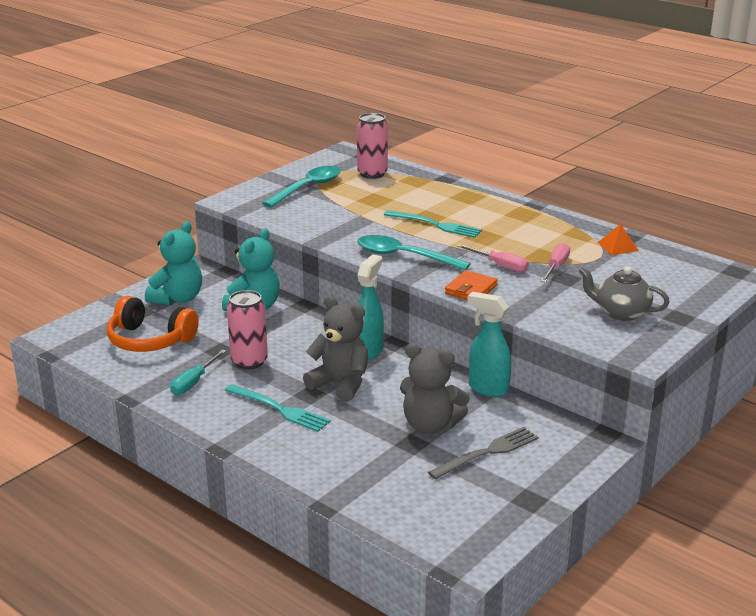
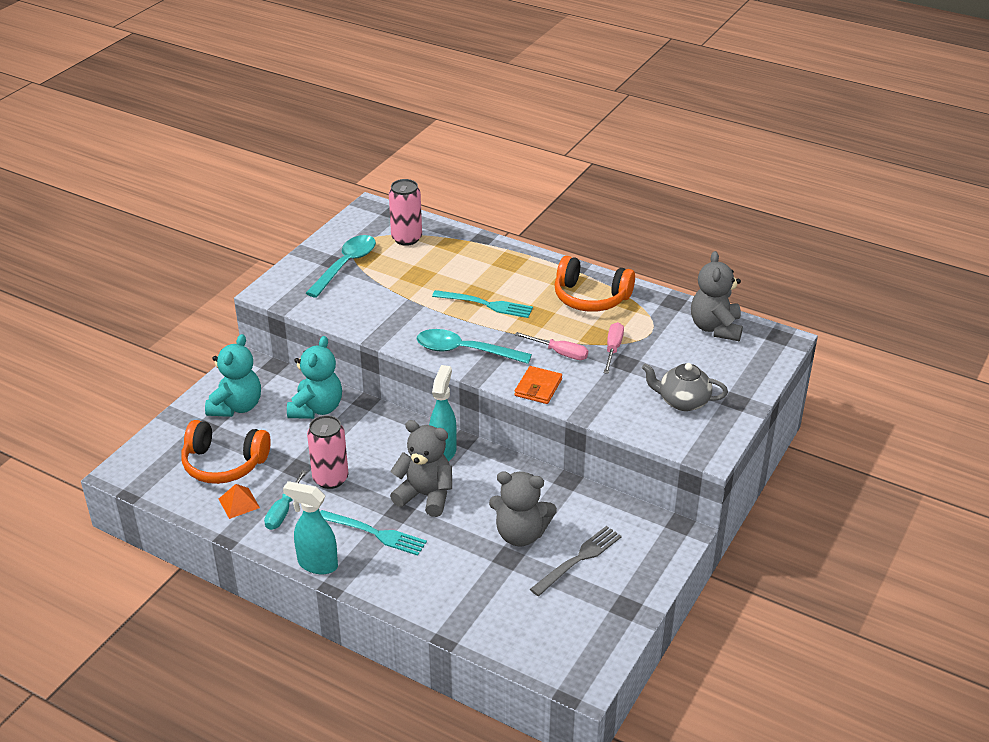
camera: 10 degrees left, 10 degrees up
(487, 389) = (564, 484): turquoise spray bottle -> turquoise spray bottle (317, 564)
(542, 228) = (590, 298): none -> orange headphones
(617, 246) = (666, 315): orange pyramid -> orange pyramid (239, 503)
(668, 260) = (715, 328): none -> grey teddy bear

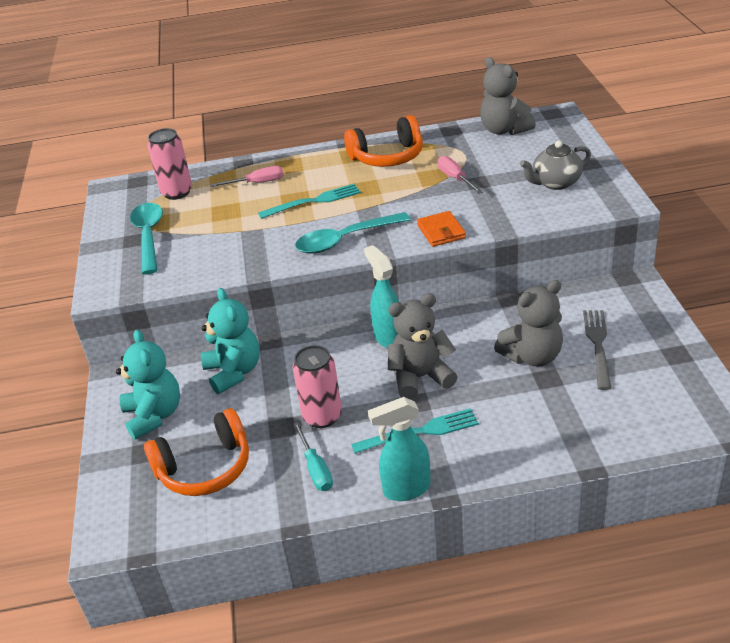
camera: 35 degrees left, 0 degrees up
(239, 503) = (264, 490): orange pyramid -> none
(560, 353) = (421, 201): pink screwdriver -> pink screwdriver (257, 183)

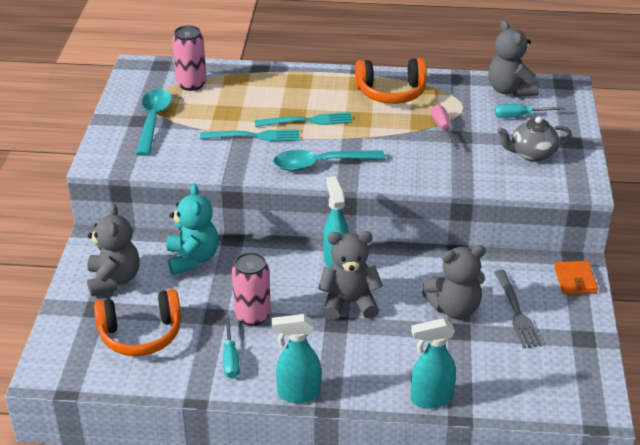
camera: 10 degrees right, 0 degrees up
(154, 415) = (114, 280): turquoise teddy bear -> grey teddy bear
(257, 183) = (265, 91): pink screwdriver -> none
(421, 431) = (330, 349): turquoise fork -> turquoise fork (255, 136)
(441, 231) = (408, 176): orange wallet -> orange wallet (575, 280)
(525, 151) = (519, 116): none -> turquoise screwdriver
(551, 458) = (430, 399): none -> turquoise spray bottle
(597, 344) = (517, 312): grey fork -> grey fork turned 150 degrees clockwise

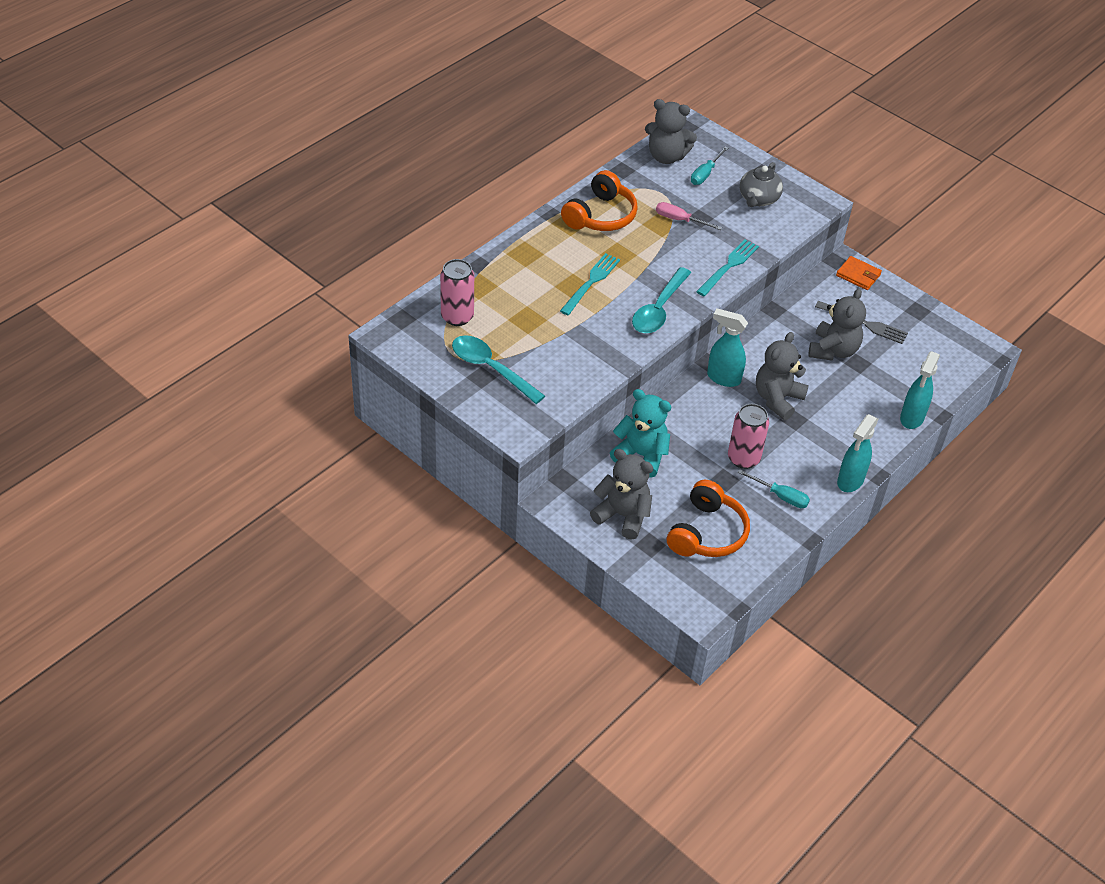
camera: 55 degrees left, 10 degrees up
(255, 136) = (581, 323): turquoise fork -> turquoise fork (729, 266)

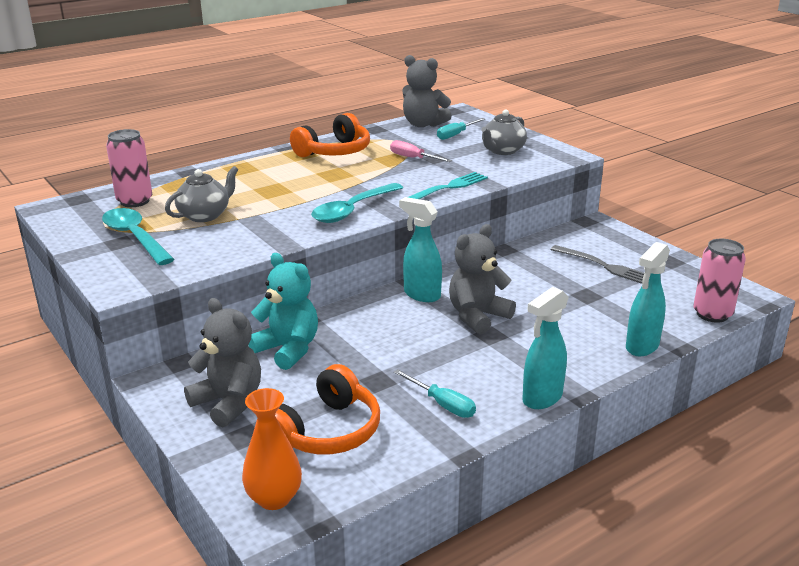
camera: 15 degrees right, 20 degrees down
(533, 331) = (205, 215): none -> grey teapot
(591, 282) = (293, 189): turquoise fork -> none
(697, 594) = (274, 498): none -> orange vase
(743, 458) = (411, 364): pink can -> pink can (712, 314)
(833, 350) = (560, 283): grey teddy bear -> none
(858, 275) = (607, 232): orange wallet -> none

